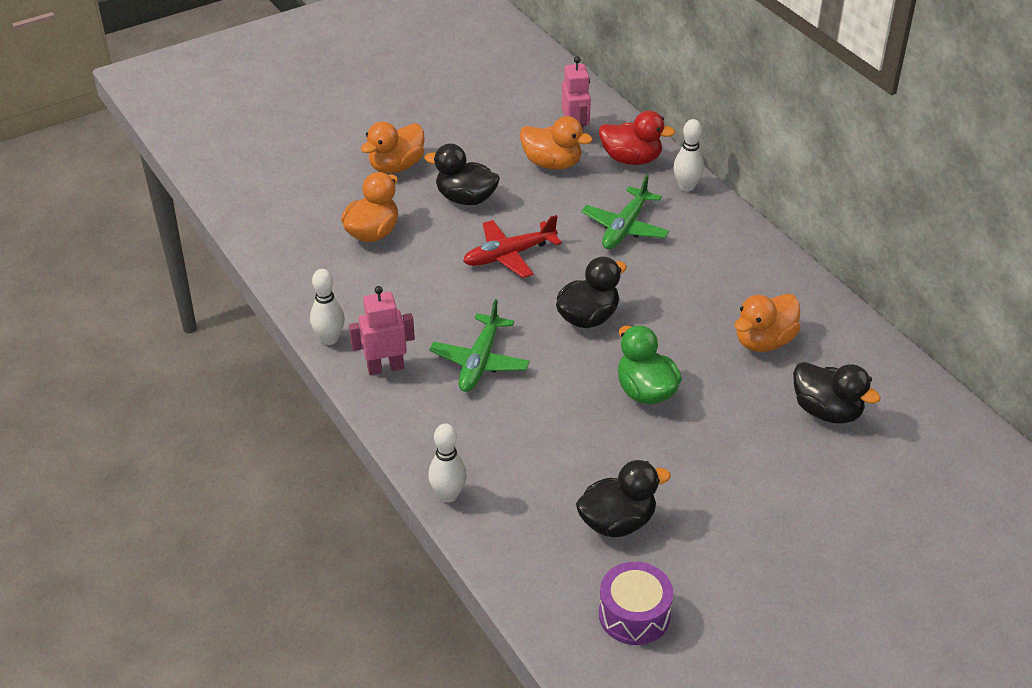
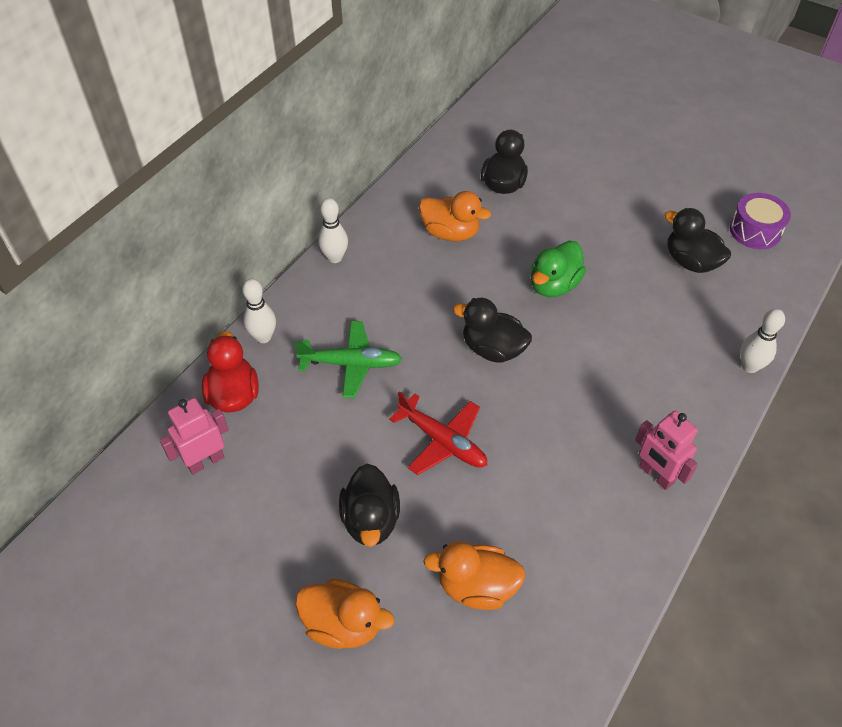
camera: 115 degrees left, 10 degrees up
(329, 339) = (654, 543): white bowling pin -> white bowling pin (335, 258)
(480, 361) = (597, 405): green plane -> none
(552, 163) = (270, 462): orange duck -> none

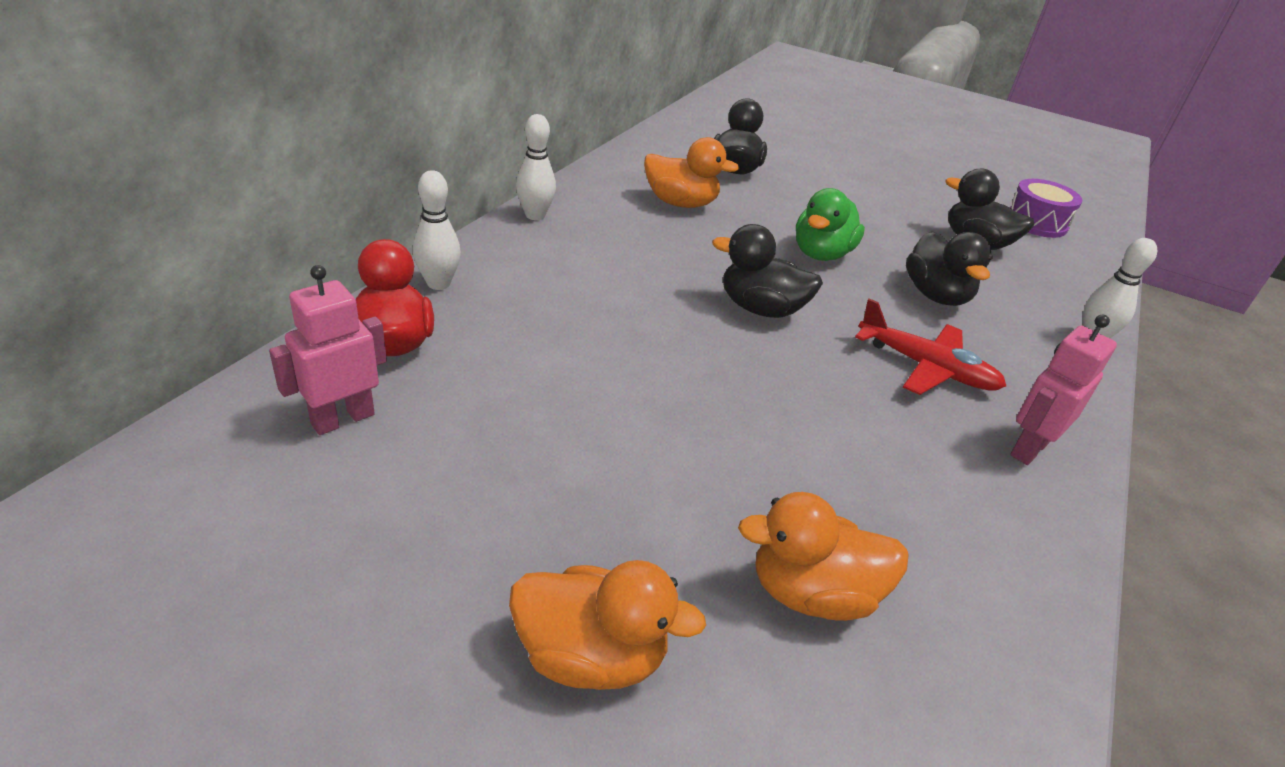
camera: 10 degrees left, 15 degrees down
(351, 364) = (567, 316): green plane -> none
(371, 520) = (620, 499): black duck -> black duck (936, 295)
(442, 441) = (714, 403): red plane -> red plane (925, 367)
(656, 475) = (1028, 448): pink robot -> pink robot turned 90 degrees clockwise

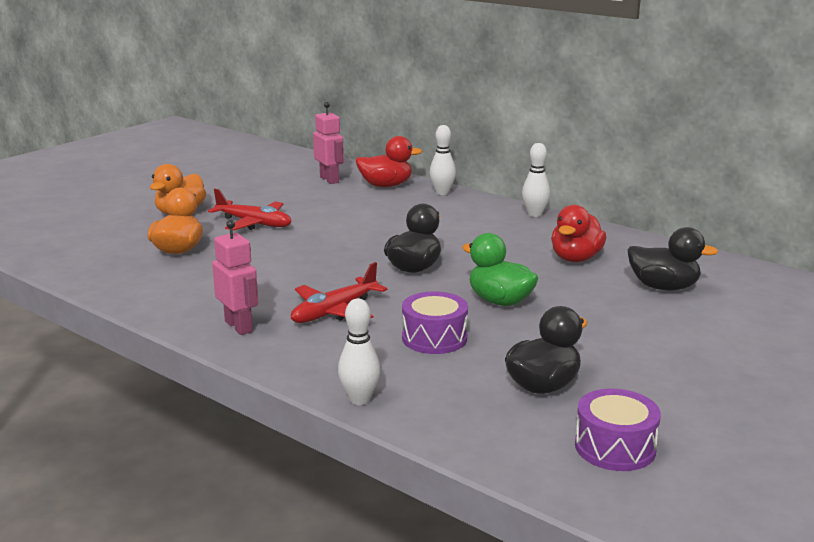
camera: 105 degrees right, 15 degrees down
(632, 500) = (254, 223): none -> red plane
(681, 203) = (576, 258): orange duck -> red duck
(936, 295) = (434, 338): black duck -> purple drum

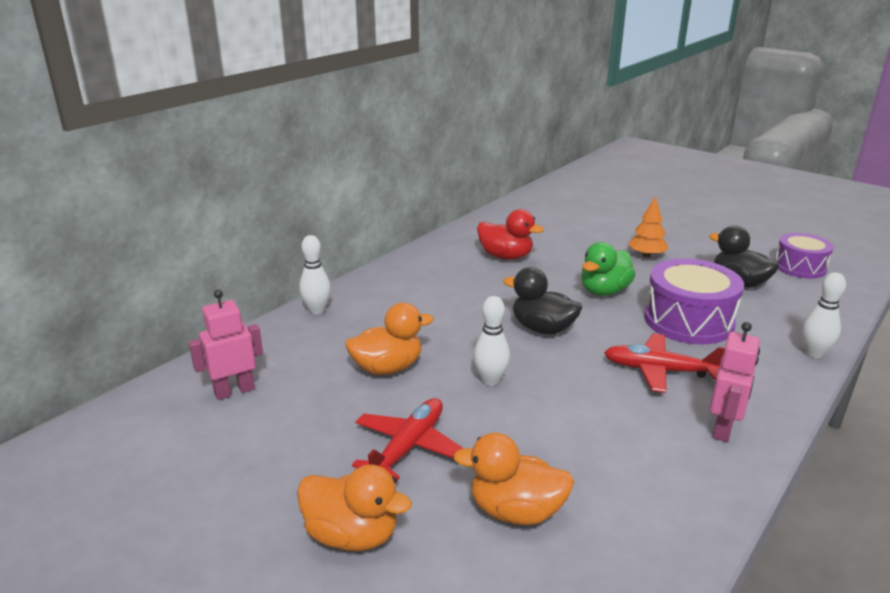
camera: 90 degrees left, 5 degrees up
(239, 326) = (723, 429): pink robot -> pink robot turned 150 degrees clockwise
(335, 311) = (659, 371): red plane -> red plane turned 150 degrees clockwise
(352, 216) = (387, 368): none -> orange duck
(386, 185) = (277, 346): red duck -> none
(434, 338) = (688, 321): purple drum -> purple drum, size x1.57
(534, 214) = (395, 266): white bowling pin -> white bowling pin (490, 380)
(611, 335) = (646, 255): none -> orange tree
(663, 287) = (556, 232): black duck -> none

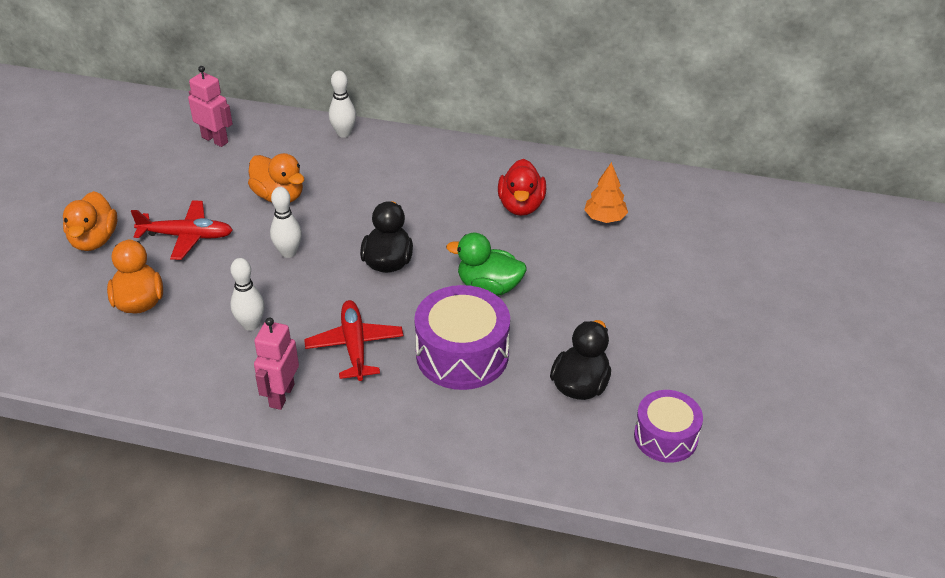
camera: 65 degrees right, 15 degrees up
(646, 255) = (600, 304): orange tree -> orange tree (604, 218)
(723, 429) = (281, 395): pink robot -> pink robot turned 105 degrees clockwise
(814, 353) = (447, 452): white bowling pin -> white bowling pin (251, 324)

